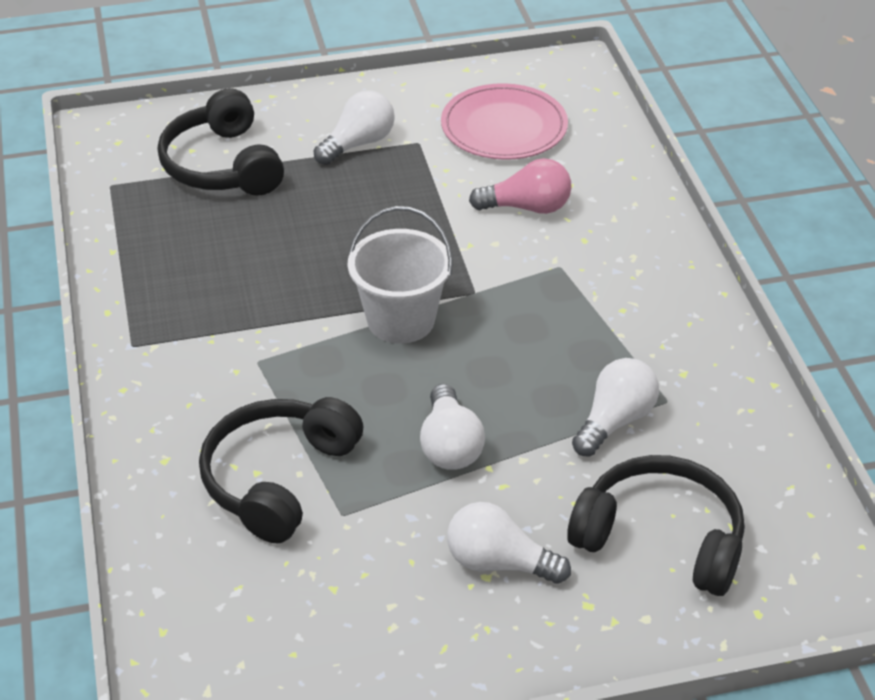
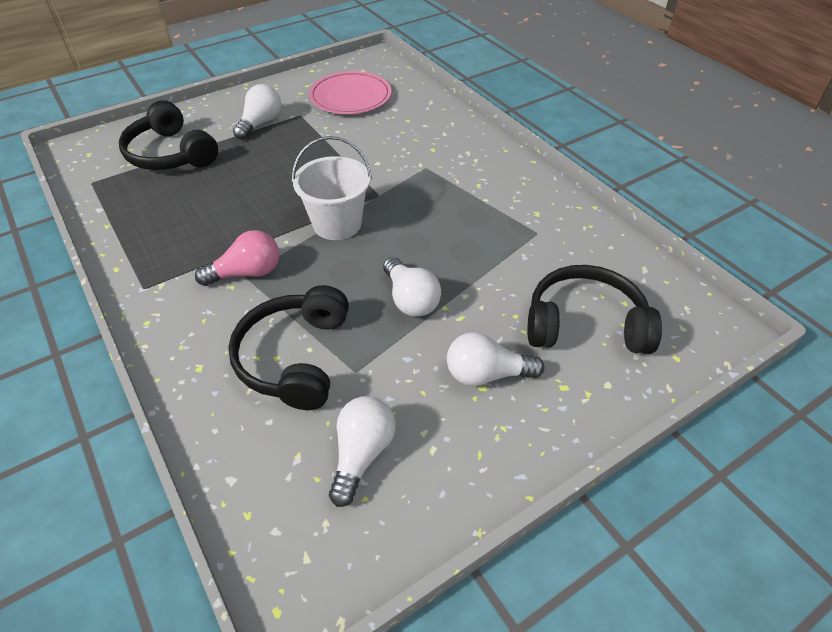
camera: 20 degrees left, 5 degrees up
(527, 207) = (387, 138): pink light bulb -> pink light bulb (247, 273)
(615, 421) = (511, 254): white light bulb -> white light bulb (362, 454)

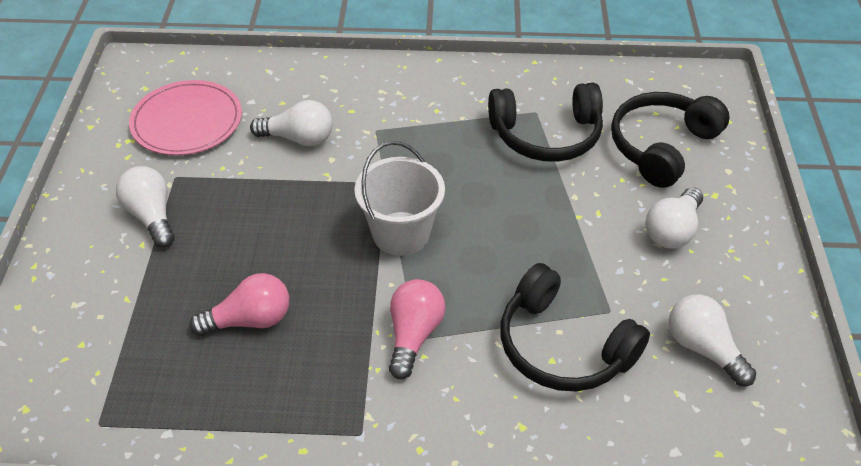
camera: 55 degrees left, 0 degrees up
(170, 154) = (122, 322): black headphones -> black headphones (546, 135)
(207, 197) = (250, 320): none -> pink light bulb
(410, 299) = (551, 233): white light bulb -> white light bulb (299, 138)

